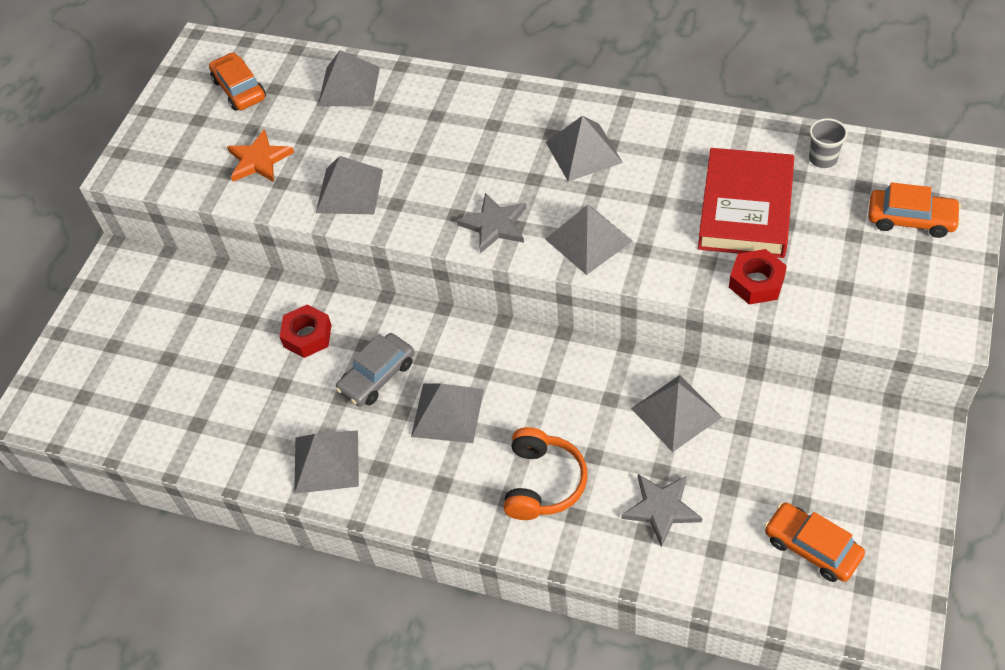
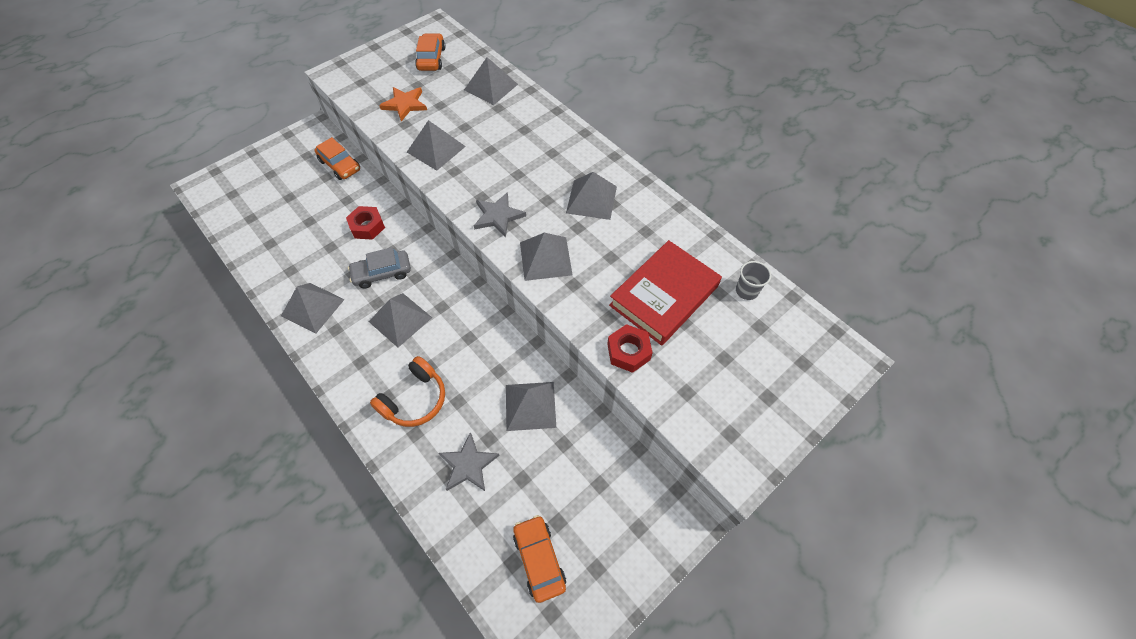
camera: 25 degrees right, 5 degrees up
(911, 219) = (775, 371): orange car -> orange car (340, 165)

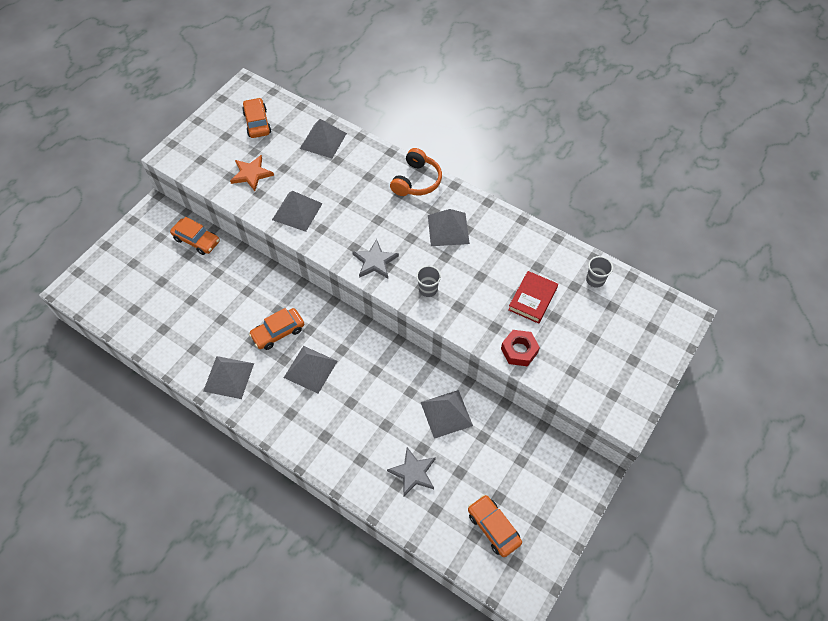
camera: 15 degrees left, 0 degrees up
(367, 226) = (247, 293): red nut -> none
(382, 273) = (278, 332): grey car -> orange car
(414, 399) = (349, 432): orange headphones -> orange headphones (416, 181)
(545, 258) = (428, 289): grey pyramid -> grey cup
(664, 296) = (532, 299): red book -> red book, size x0.61

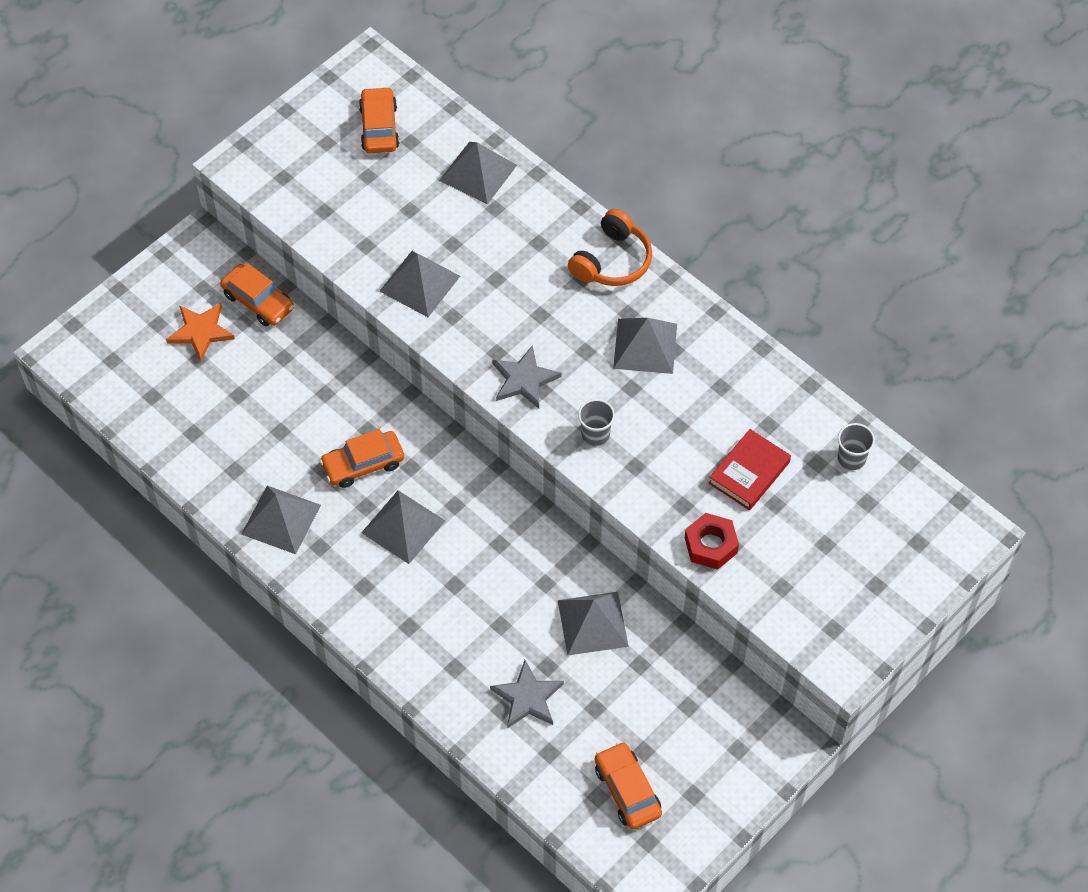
camera: 10 degrees right, 0 degrees up
(251, 174) = (358, 212): orange star -> orange star (200, 332)

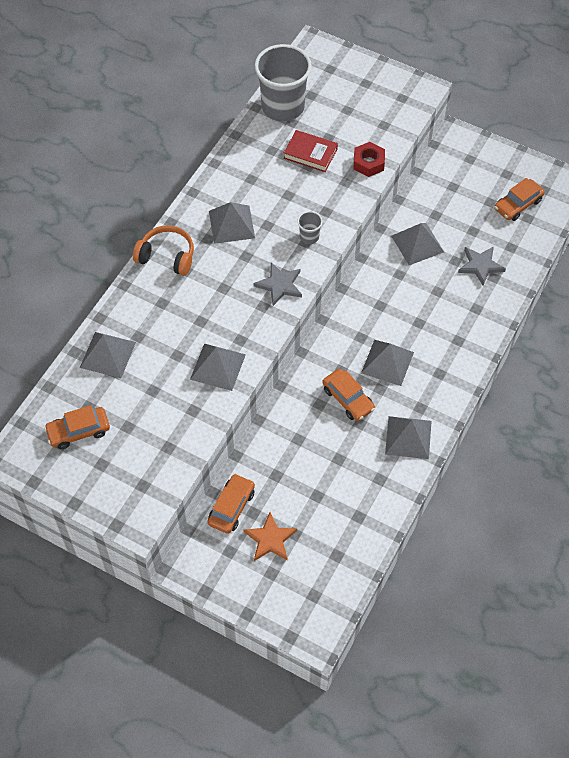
camera: 105 degrees left, 0 degrees up
(851, 458) = (283, 107): grey cup -> grey cup, size x2.37

